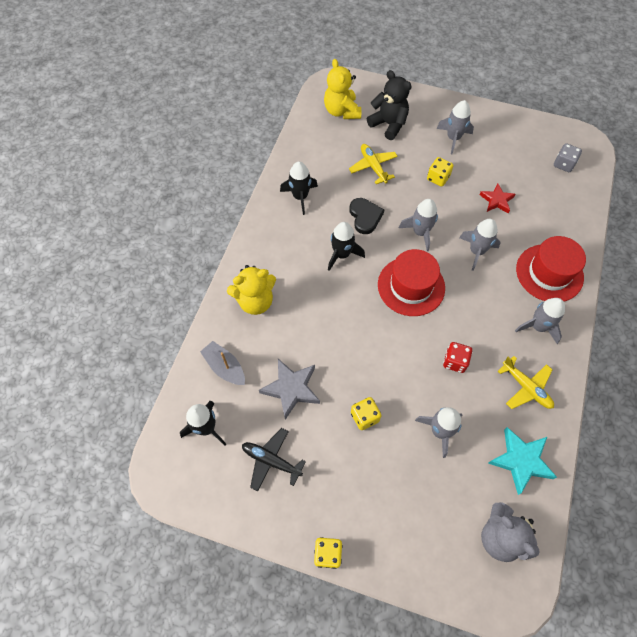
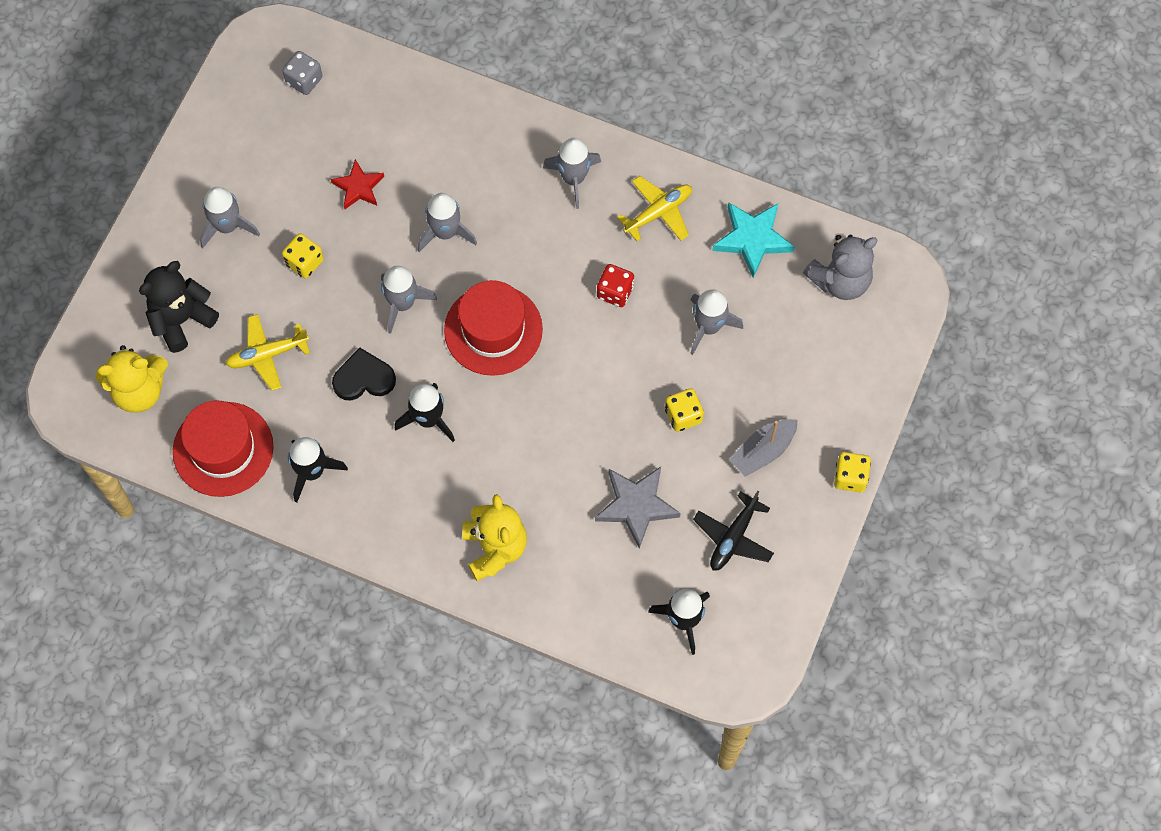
camera: 85 degrees left, 5 degrees up
(225, 367) = (596, 594): grey boat -> grey boat (763, 451)
(549, 273) = (492, 145): red hat -> red hat (223, 449)

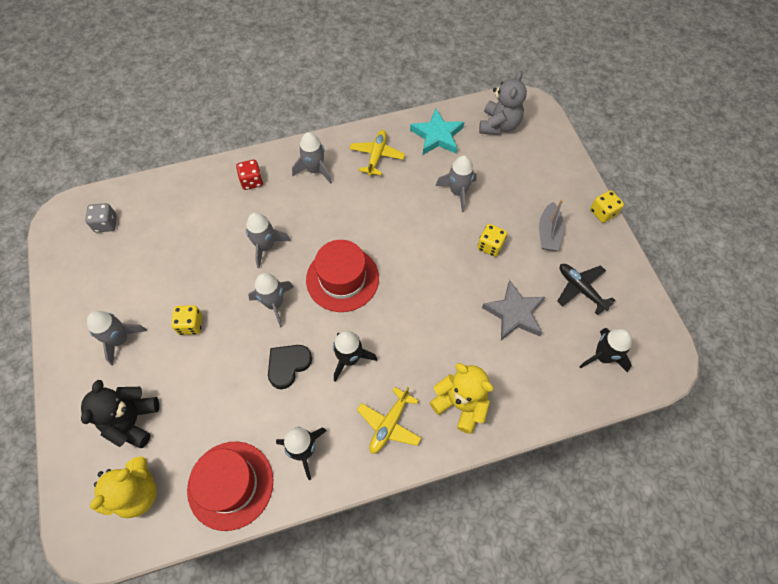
camera: 40 degrees left, 5 degrees down
(267, 355) = (211, 399): yellow plane -> yellow plane (389, 424)
(358, 187) = (190, 258): red star -> none
(615, 292) = (392, 210): red dice -> red dice (252, 181)
(733, 537) = (580, 289): black plane -> black plane turned 150 degrees clockwise

